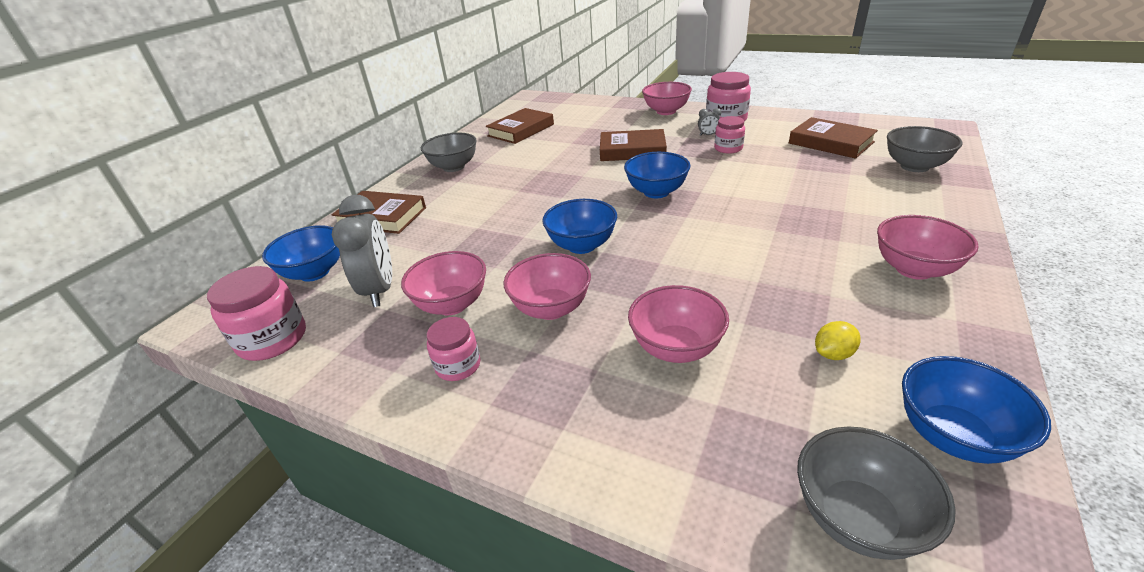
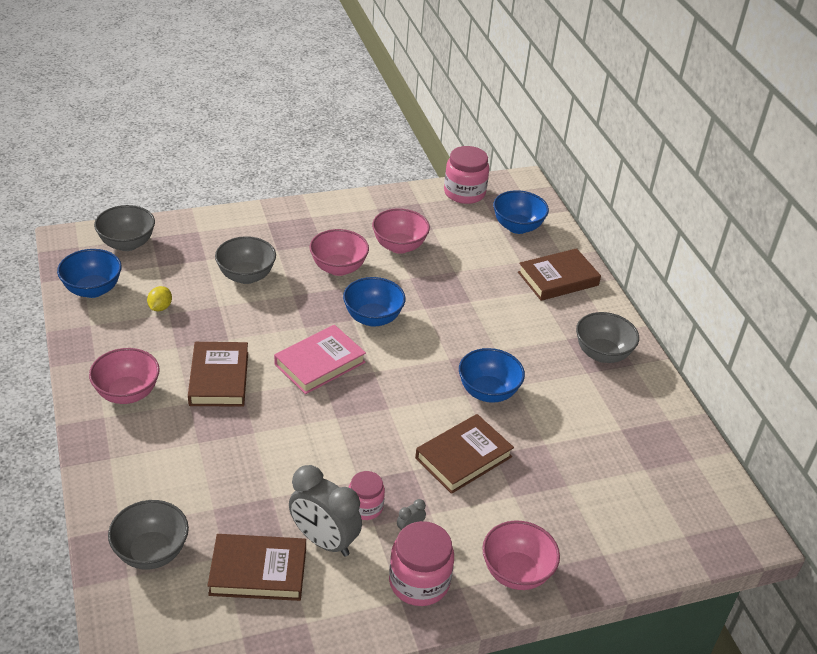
camera: 130 degrees right, 5 degrees up
(380, 290) = (456, 235): grey clock -> grey clock (324, 541)
(458, 365) = (349, 223): pink jar -> none
(521, 130) = (635, 444): brown book -> brown book (219, 378)
(656, 192) = (374, 399): blue bowl -> blue bowl (488, 392)
(676, 228) = (319, 363): none -> pink book
(676, 348) = (246, 276): pink bowl -> grey bowl

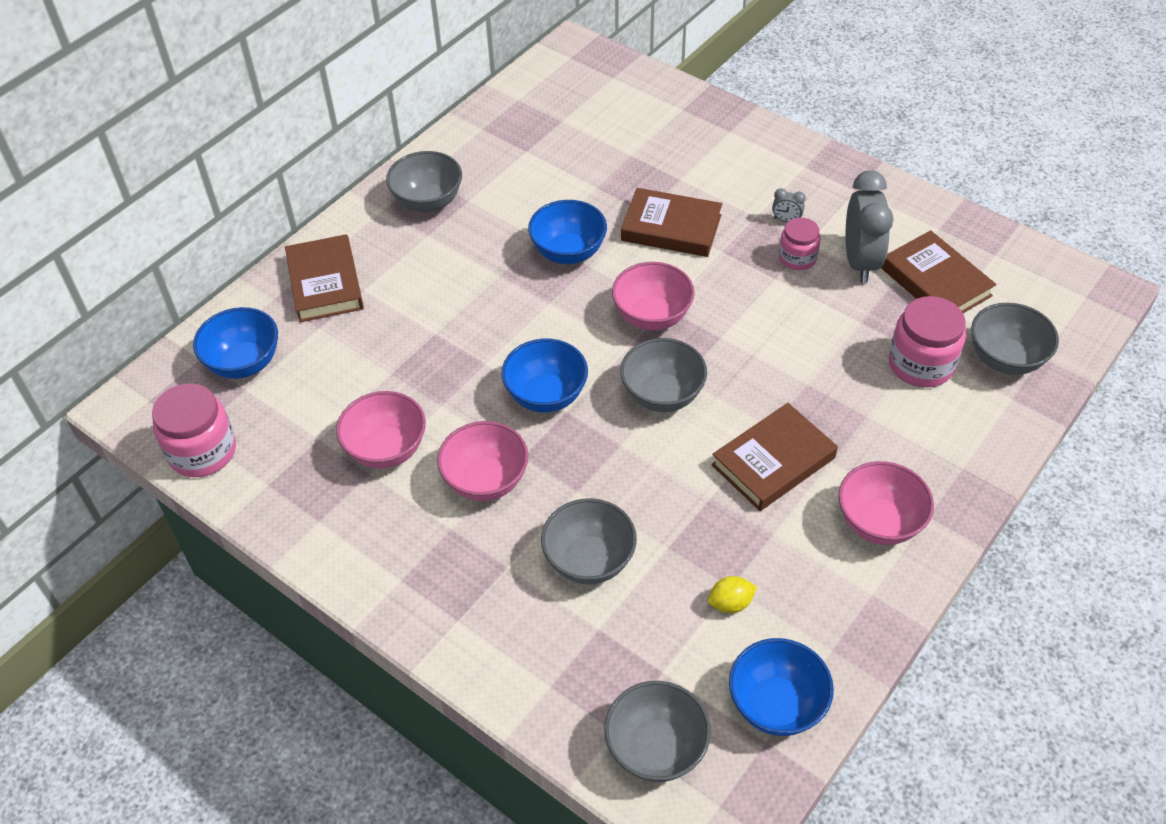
camera: 120 degrees left, 10 degrees up
(319, 363) = (662, 395): pink book -> grey bowl
(419, 582) = (828, 189): pink jar -> pink jar (921, 364)
(516, 572) = (755, 144): pink bowl -> pink bowl (652, 316)
(558, 279) = (325, 283): brown book -> brown book turned 45 degrees clockwise

